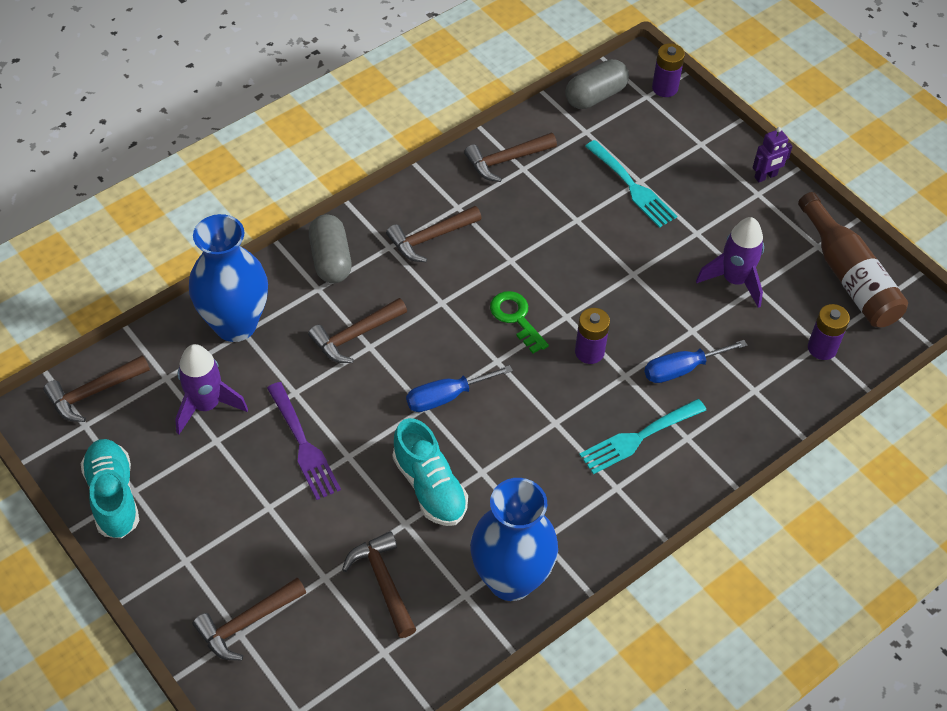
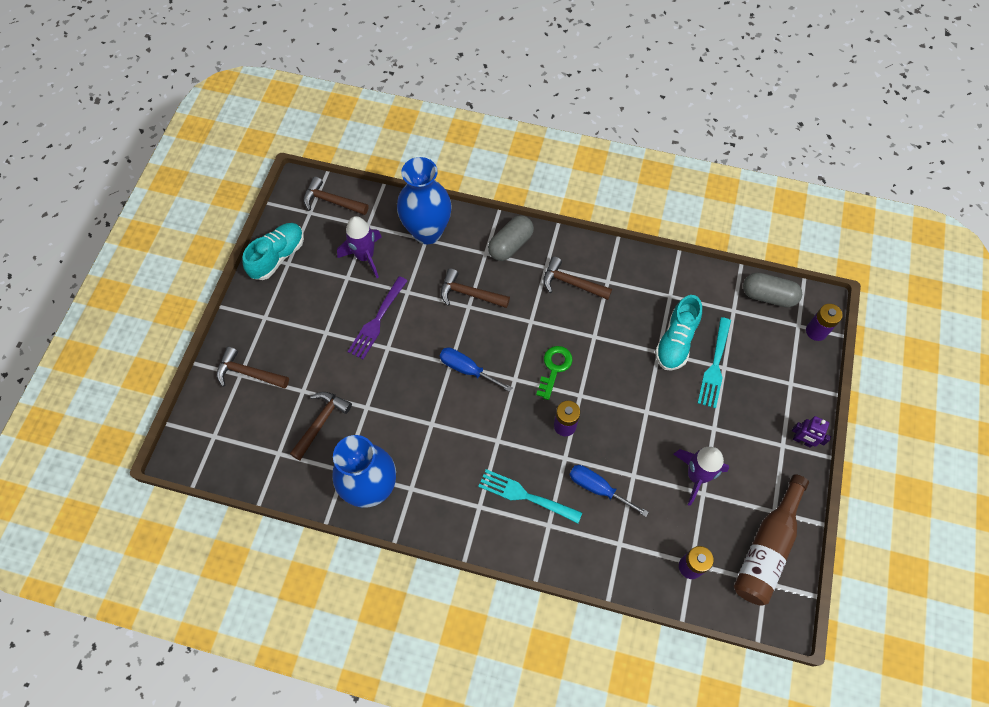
camera: 55 degrees right, 10 degrees up
(429, 487) = (400, 403): turquoise shoe -> turquoise shoe (676, 341)
(506, 160) = (667, 282): brown hammer -> none

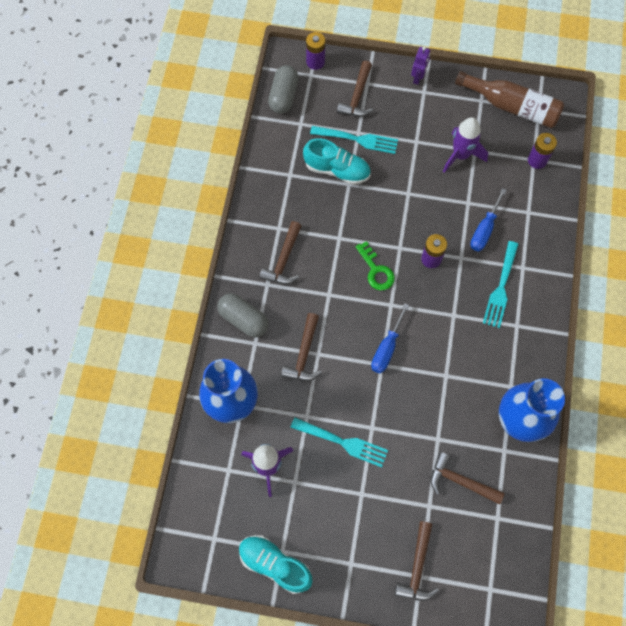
camera: 95 degrees left, 5 degrees up
(331, 201) = (198, 516): brown hammer -> brown hammer (357, 97)
(377, 321) = (343, 442): purple fork -> turquoise fork
(554, 368) = (376, 270): green key -> green key turned 135 degrees counterclockwise

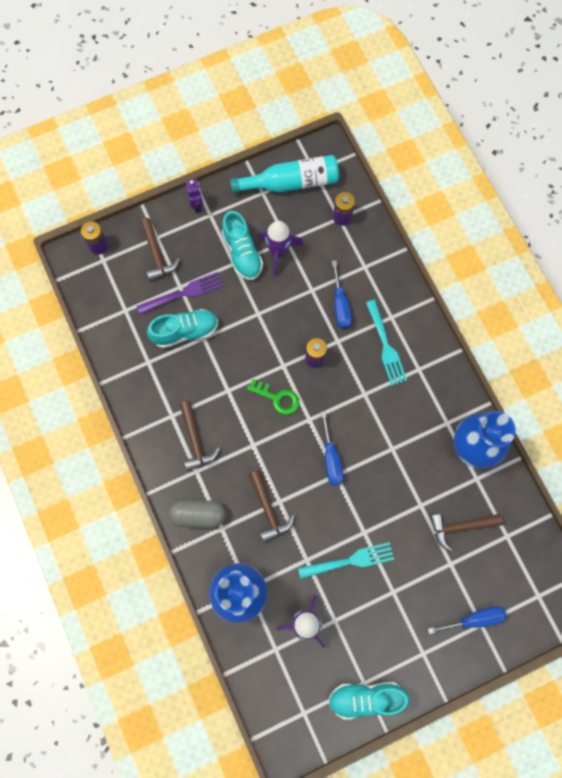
camera: 35 degrees left, 5 degrees up
(283, 96) = (93, 294): grey capsule -> none
(358, 139) = (184, 293): turquoise fork -> purple fork
(417, 567) = (474, 619): brown hammer -> blue screwdriver
(429, 137) = (242, 253): none -> turquoise shoe
(512, 106) = (291, 182): brown bottle -> turquoise bottle

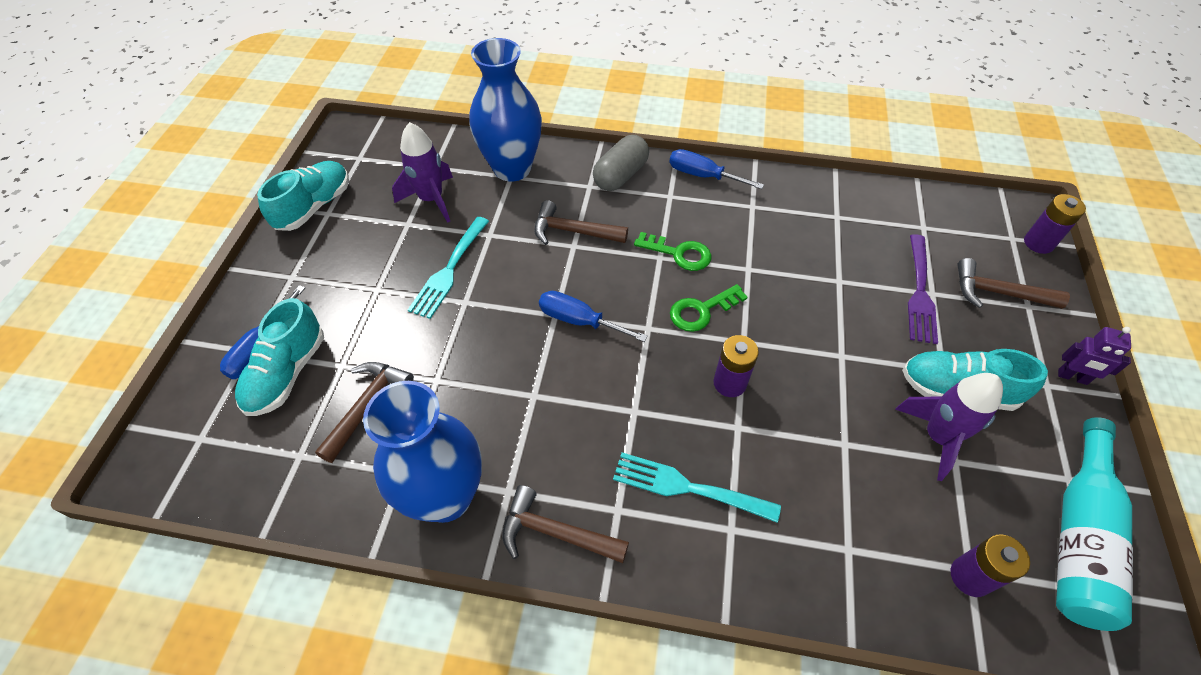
camera: 125 degrees right, 20 degrees down
(185, 332) = (859, 267): turquoise shoe -> turquoise shoe (287, 373)
(195, 441) = (706, 211): brown hammer -> brown hammer (555, 532)
(243, 435) = (679, 254): none -> green key
(340, 305) = (796, 467): blue screwdriver -> blue screwdriver (702, 176)

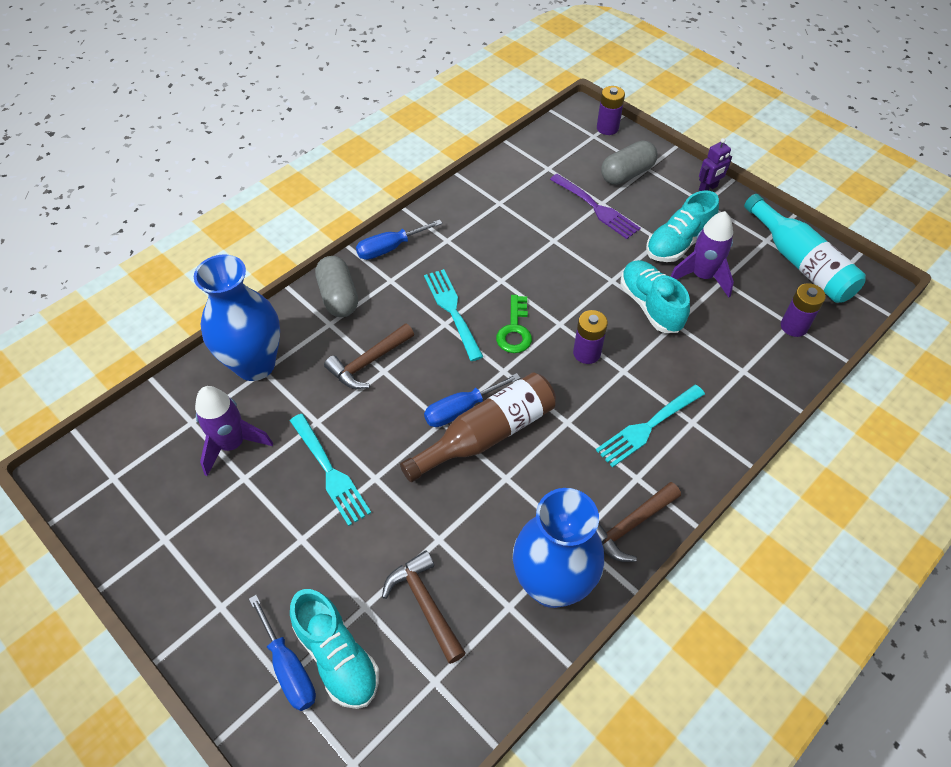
camera: 55 degrees left, 0 degrees up
(314, 207) = (144, 547): turquoise shoe -> turquoise shoe (650, 305)
(568, 355) = (487, 434): none -> brown bottle
(679, 254) = (452, 310): green key -> turquoise fork
(997, 293) = (627, 174): brown hammer -> grey capsule

